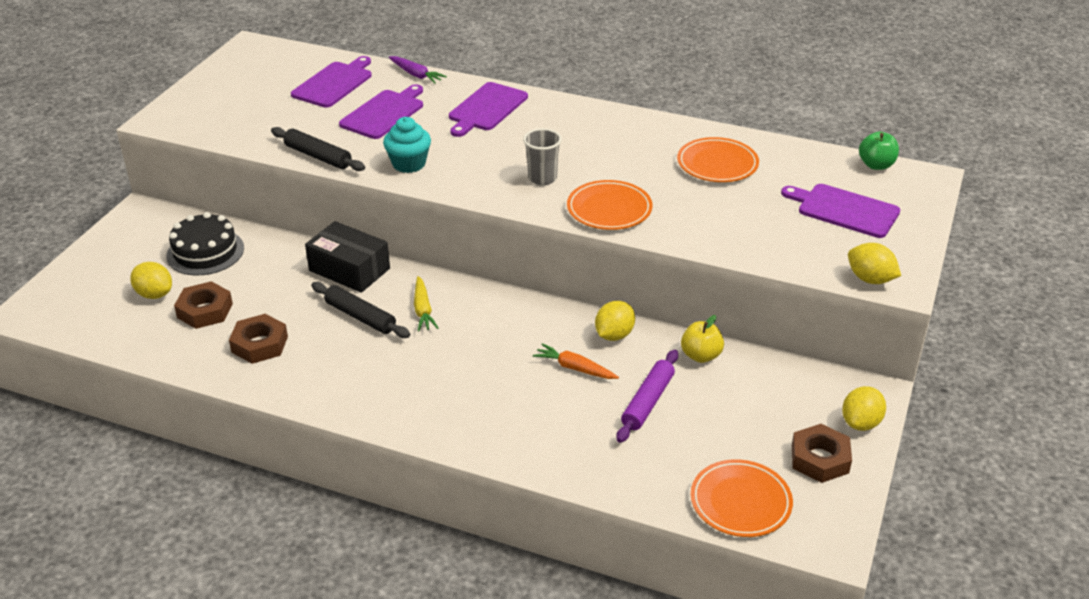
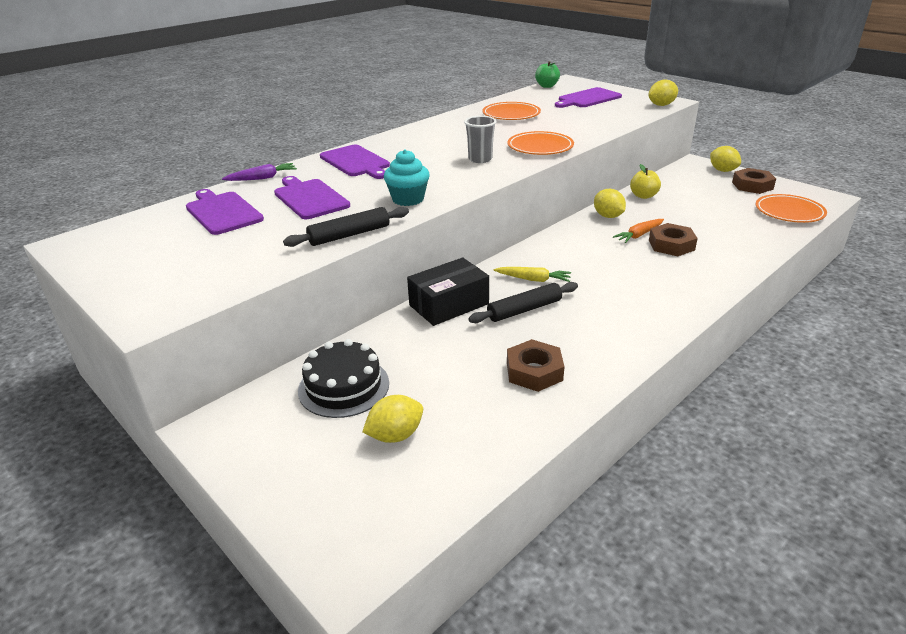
camera: 65 degrees left, 5 degrees down
(205, 310) = (453, 400): brown nut -> brown nut (671, 245)
(648, 402) = (685, 219): purple rolling pin -> none

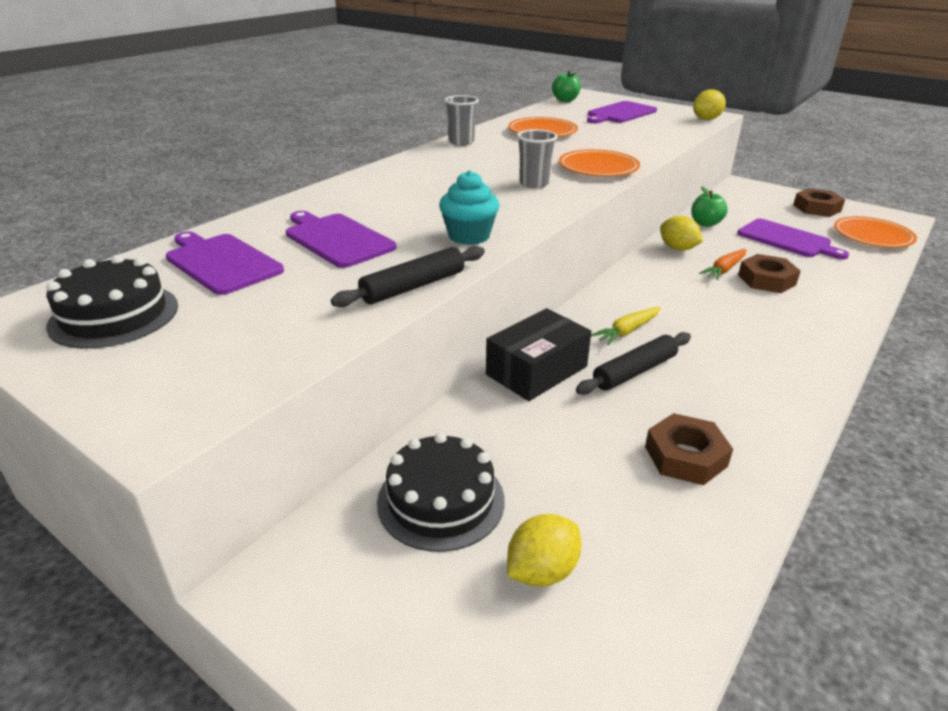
camera: 10 degrees left, 0 degrees up
(141, 245) = (114, 315): none -> black cake
(262, 178) = (261, 215): purple carrot -> none
(356, 162) = (378, 191): purple cutting board -> purple cutting board (787, 239)
(440, 123) = (461, 142): none -> grey cup
(533, 279) = (627, 331): yellow carrot -> yellow carrot turned 135 degrees clockwise
(643, 196) = (705, 223): yellow apple -> green apple
(722, 170) = (776, 192): yellow lemon -> none

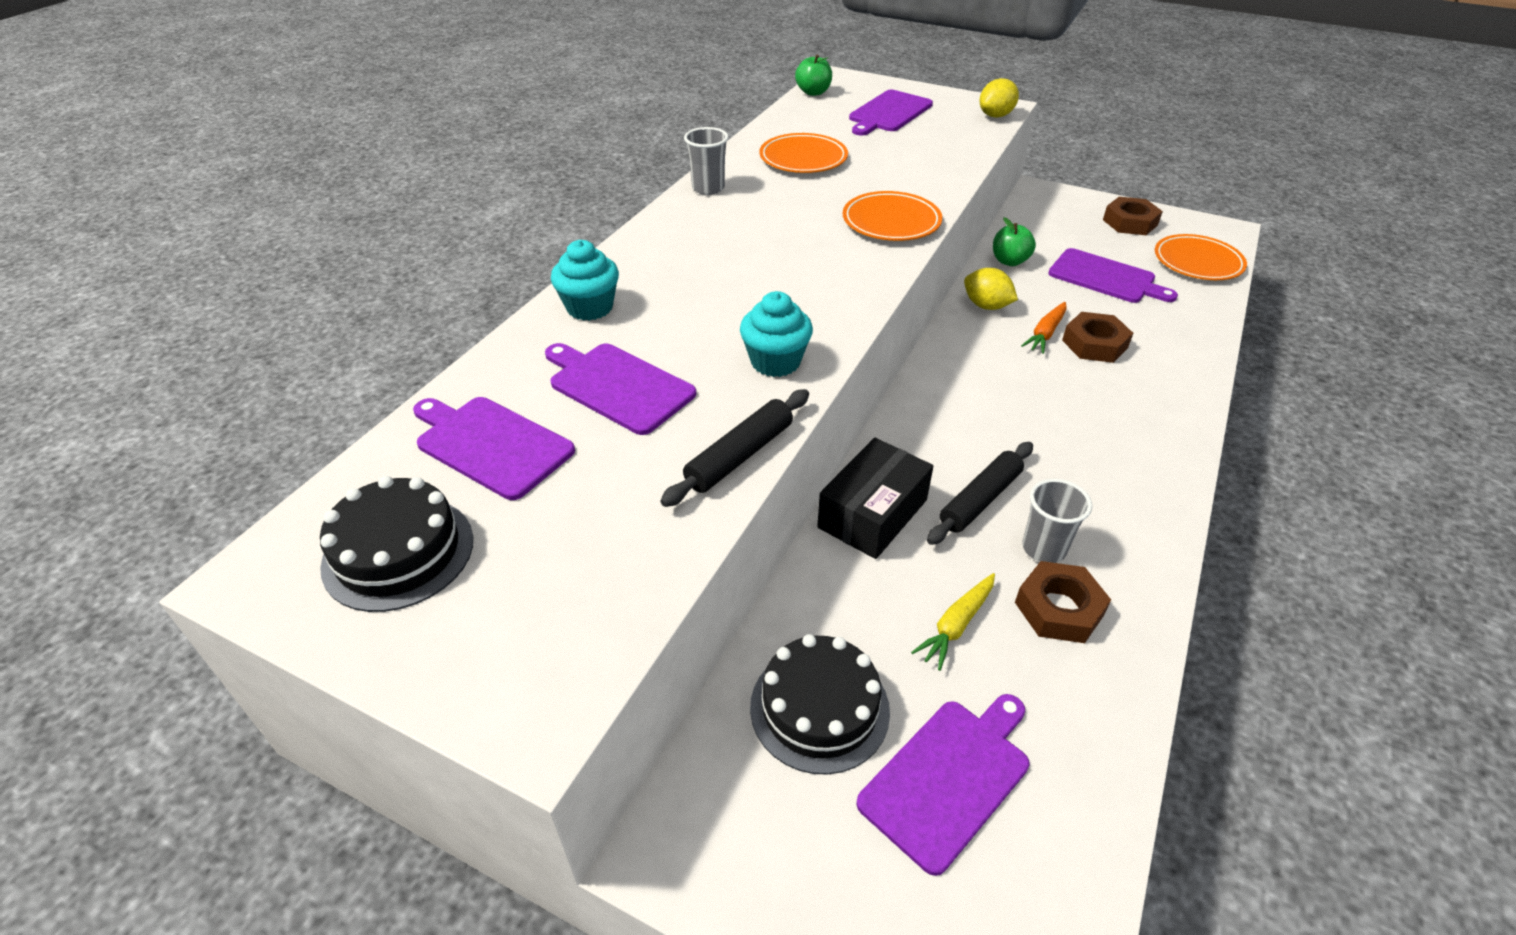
camera: 10 degrees left, 10 degrees up
(339, 196) = (590, 307): none -> turquoise cupcake
(534, 184) = (823, 259): grey cup -> grey cup (1043, 548)
(542, 571) = (949, 778): yellow lemon -> purple cutting board
(627, 331) = (958, 441): yellow carrot -> yellow carrot (956, 625)

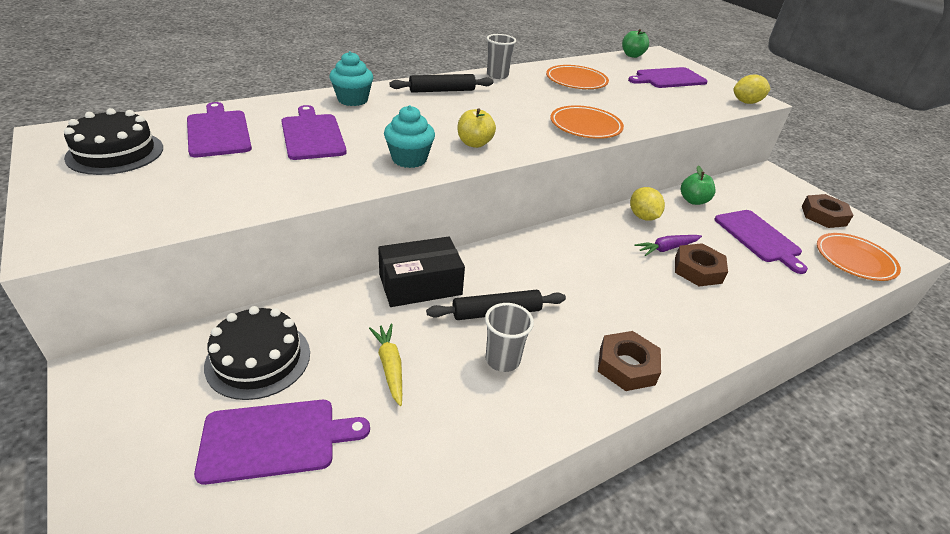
camera: 30 degrees right, 5 degrees down
(739, 456) = (321, 189): black rolling pin -> black rolling pin (442, 90)
(813, 303) = (474, 143): none -> yellow apple
(956, 625) = (390, 366): yellow carrot -> yellow carrot turned 90 degrees clockwise
(1045, 333) = (667, 248): orange carrot -> purple carrot
(1059, 608) = (467, 397): brown nut -> brown nut (627, 366)

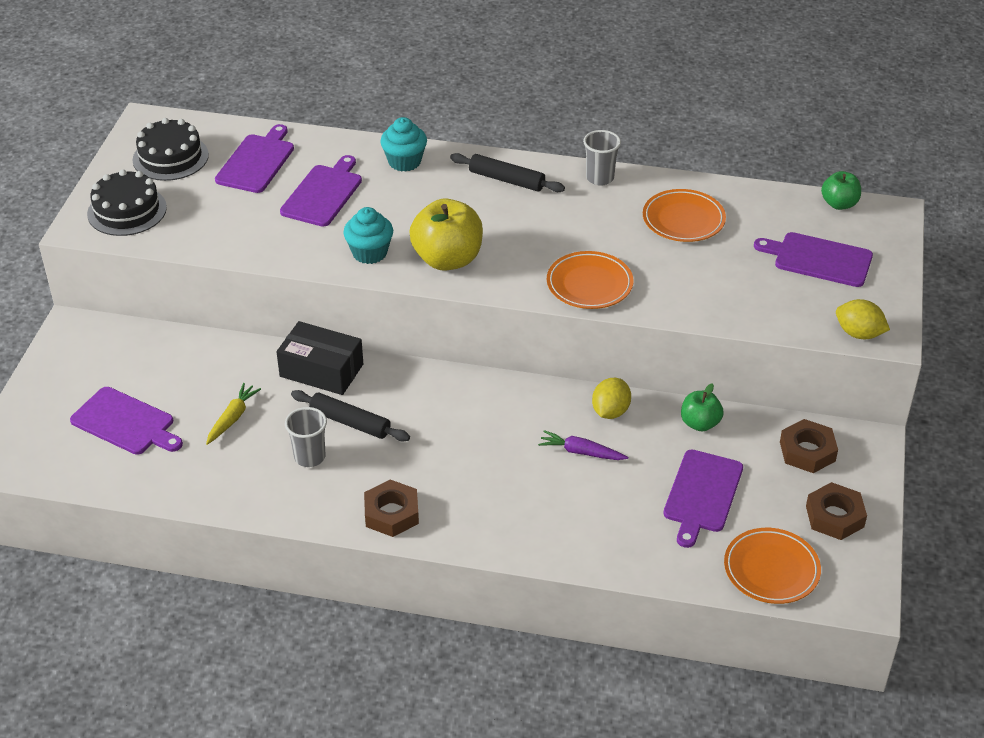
camera: 45 degrees right, 5 degrees up
(258, 359) = (161, 367): black cake -> black cake (127, 211)
(474, 143) = (447, 259): yellow apple -> yellow apple, size x1.79
(698, 270) = (578, 485): brown nut -> brown nut (807, 451)

